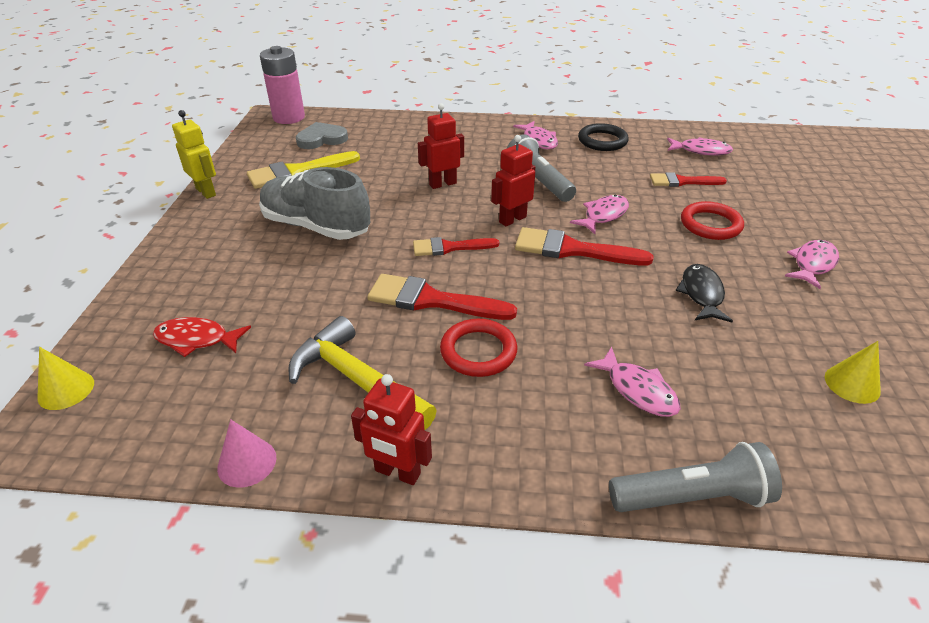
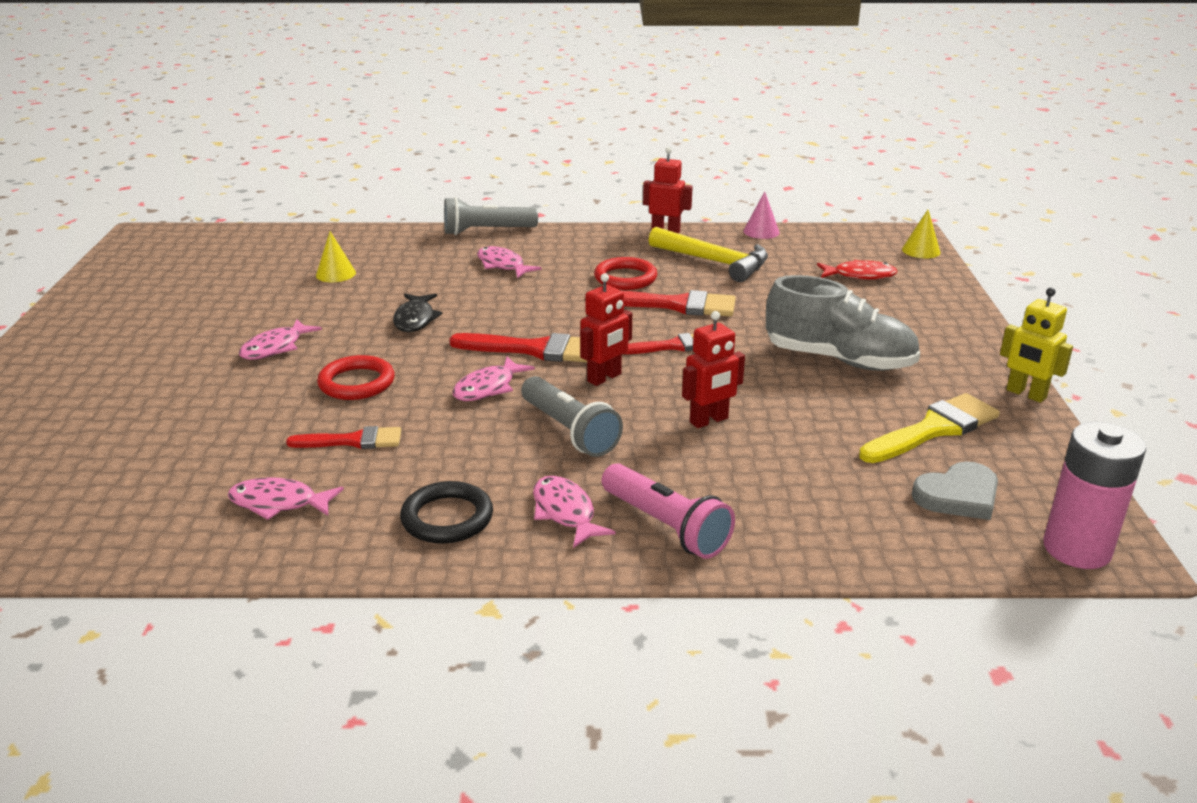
camera: 175 degrees right, 10 degrees down
(486, 133) = (666, 526): none -> pink flashlight

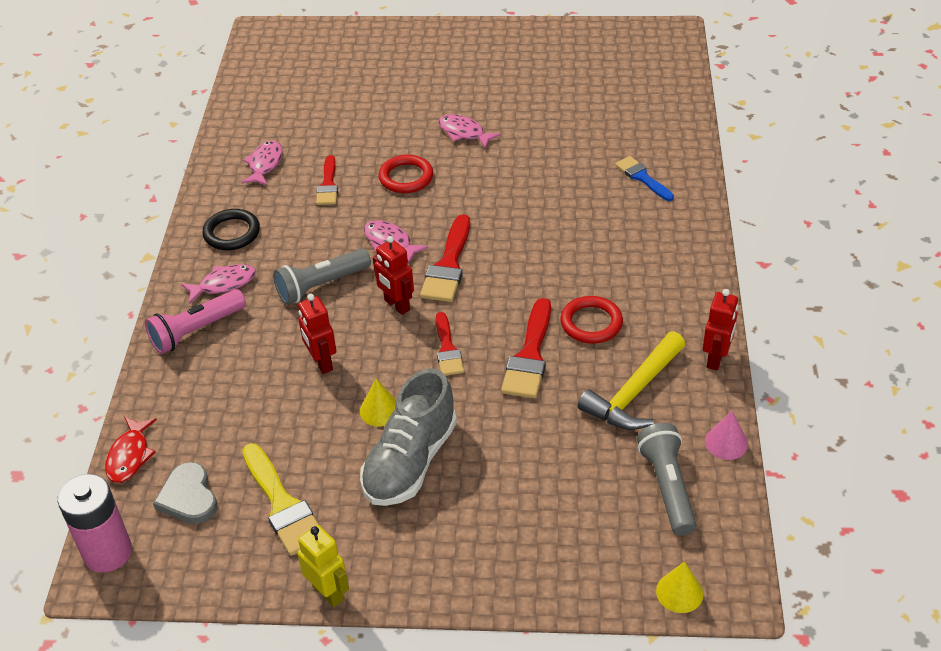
camera: 95 degrees right, 15 degrees up
(335, 274) = (597, 144): yellow cone -> yellow cone (380, 410)
(404, 254) = (642, 177): none -> blue brush
(415, 319) = (507, 196): black fish -> none
(486, 231) = (703, 226): grey flashlight -> grey flashlight (667, 487)
(502, 265) = (619, 240): pink fish -> none
(860, 275) = (602, 515): red fish -> red fish (130, 456)
(1026, 394) = (328, 592): yellow robot -> yellow robot turned 90 degrees clockwise

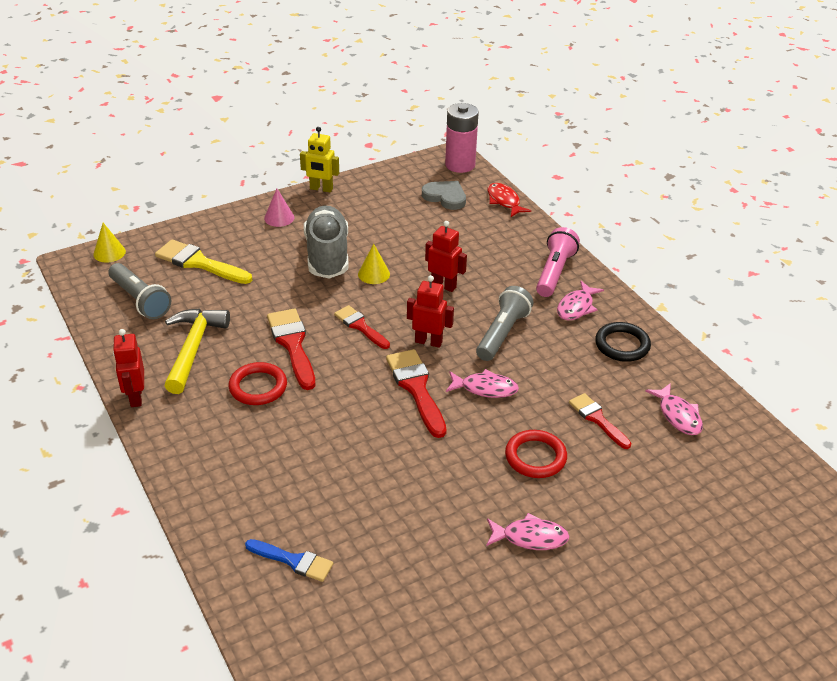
camera: 145 degrees right, 5 degrees down
(282, 505) = (386, 211): yellow brush -> yellow brush (199, 263)
(726, 442) = (106, 340): pink cone -> pink cone (279, 218)

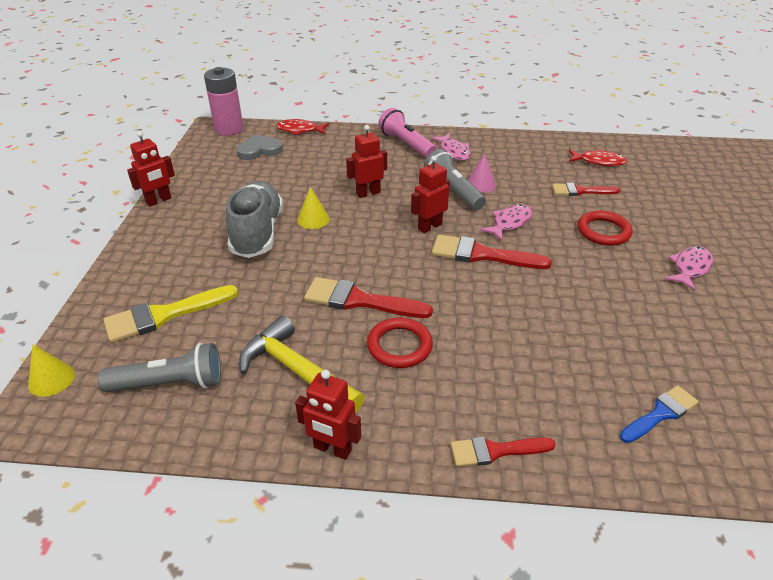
camera: 55 degrees left, 0 degrees up
(279, 218) = (165, 239): pink cone -> pink cone (481, 184)
(321, 189) = (159, 201): yellow robot -> red robot
(327, 255) = (257, 233): grey shoe -> grey shoe turned 60 degrees clockwise
(360, 326) = (374, 253): red brush -> red brush (495, 451)
(622, 345) = (511, 152): black ring -> none
(678, 415) = (599, 161): pink fish -> red fish

